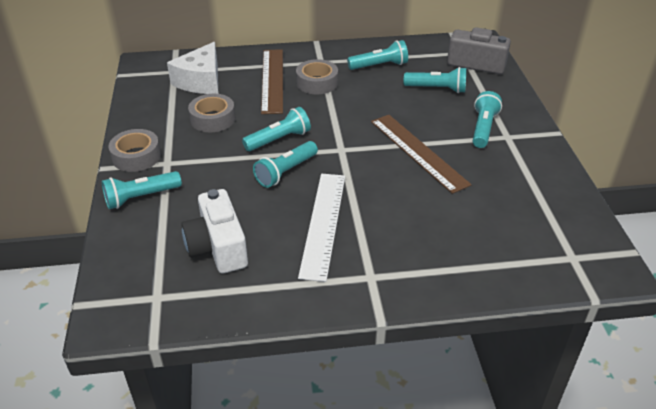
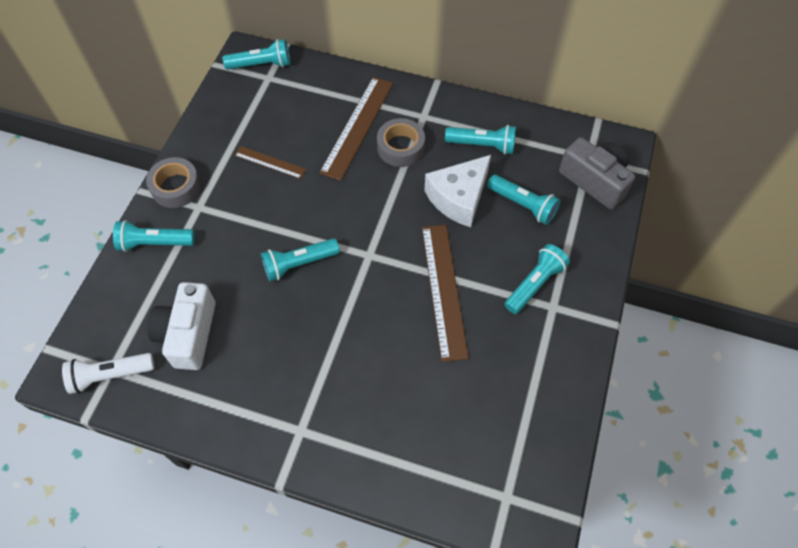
camera: 25 degrees right, 20 degrees up
(159, 301) = (110, 375): none -> white flashlight
(201, 81) = (286, 102): white cheese -> white cheese (459, 198)
(213, 119) = (270, 162): grey tape -> brown ruler
(279, 140) = (316, 217): turquoise flashlight -> turquoise flashlight (261, 65)
(323, 224) = (296, 346): white ruler -> none

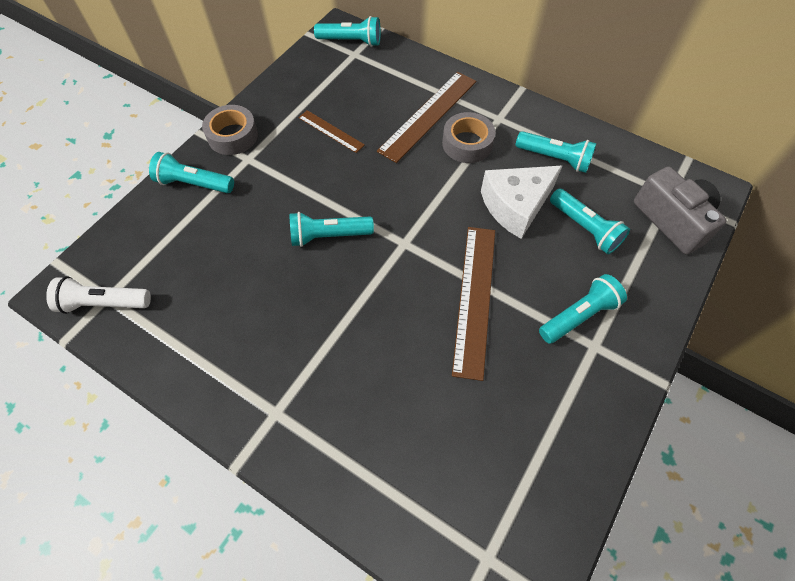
camera: 15 degrees right, 0 degrees up
(188, 334) = (195, 280): white camera -> none

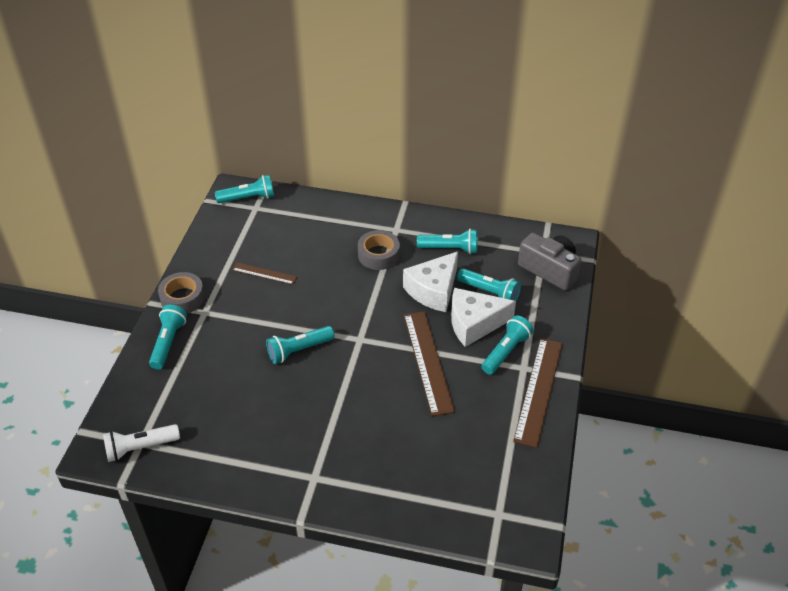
camera: 20 degrees left, 15 degrees down
(194, 183) = (168, 342): turquoise flashlight -> turquoise flashlight turned 105 degrees clockwise
(428, 115) = (338, 241): brown ruler -> brown ruler (538, 390)
(551, 264) = (474, 323): none -> white cheese

